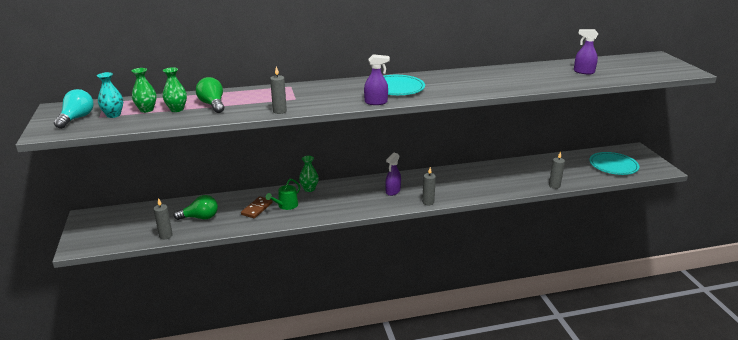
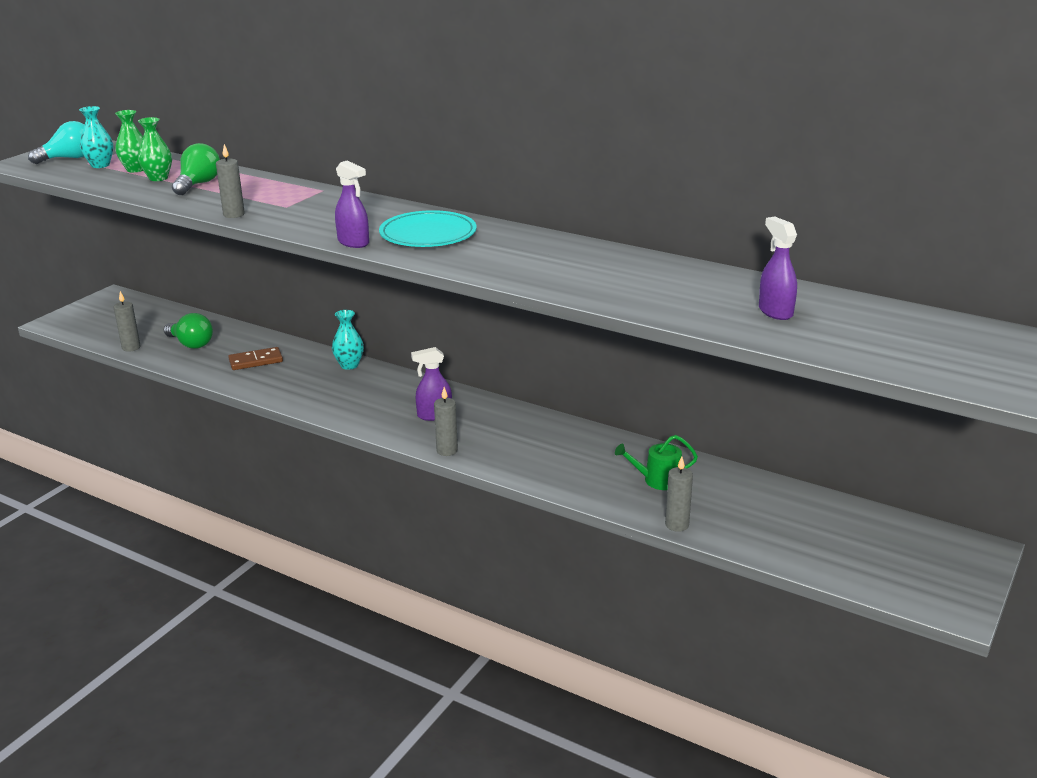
camera: 45 degrees right, 0 degrees up
(286, 205) = (289, 372): green watering can -> green watering can (657, 480)
(309, 189) = (349, 365): green vase -> turquoise vase
(613, 166) = (860, 551): turquoise plate -> none

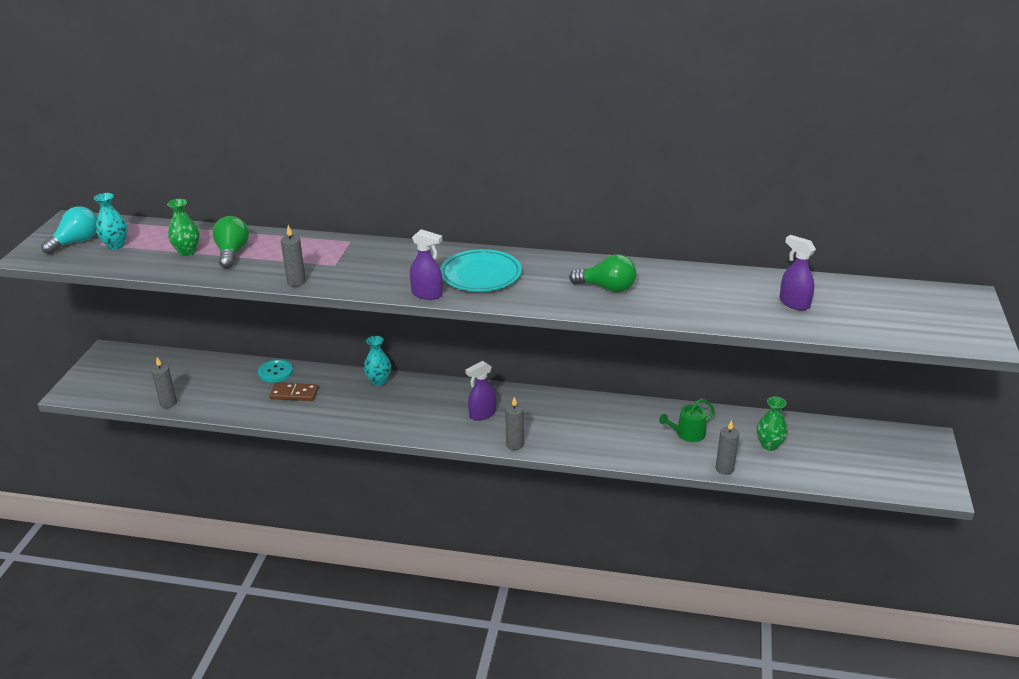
camera: 20 degrees left, 5 degrees up
(135, 169) = (155, 245): green vase -> green vase (769, 445)
(191, 344) = (222, 388): green light bulb -> green light bulb (607, 288)
(253, 339) = (275, 372): none -> turquoise button
(256, 361) = (294, 394): brown domino -> brown domino turned 45 degrees clockwise

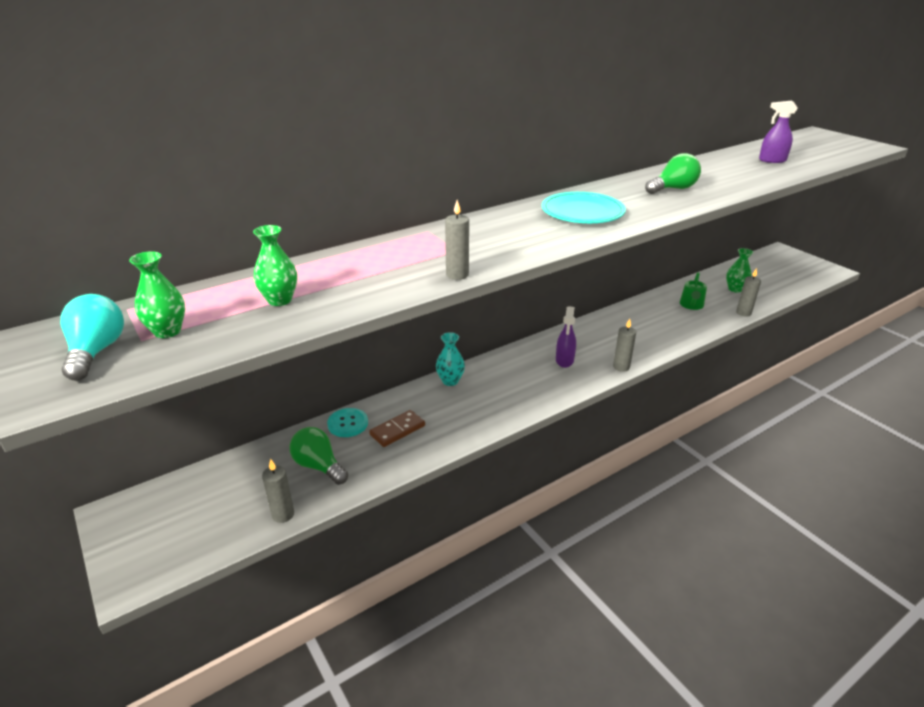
camera: 45 degrees left, 0 degrees up
(116, 245) = (167, 331): turquoise vase -> green vase
(232, 253) = (335, 281): green light bulb -> green light bulb (319, 466)
(427, 294) = (581, 238): purple spray bottle -> none

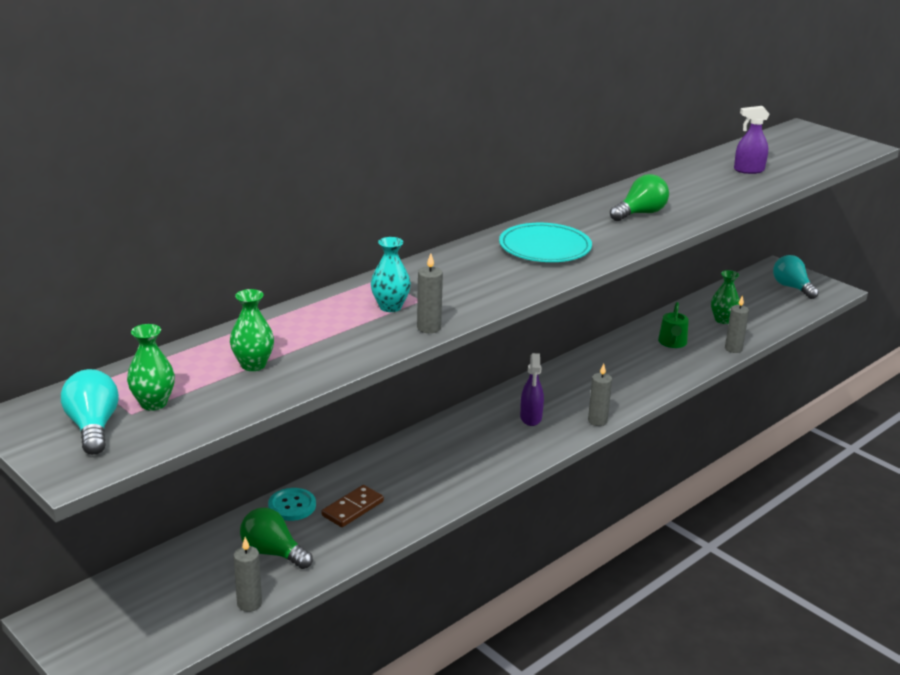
camera: 10 degrees left, 5 degrees down
(450, 381) = (400, 450): turquoise vase -> turquoise vase (390, 307)
(794, 266) = (792, 287): none -> turquoise light bulb

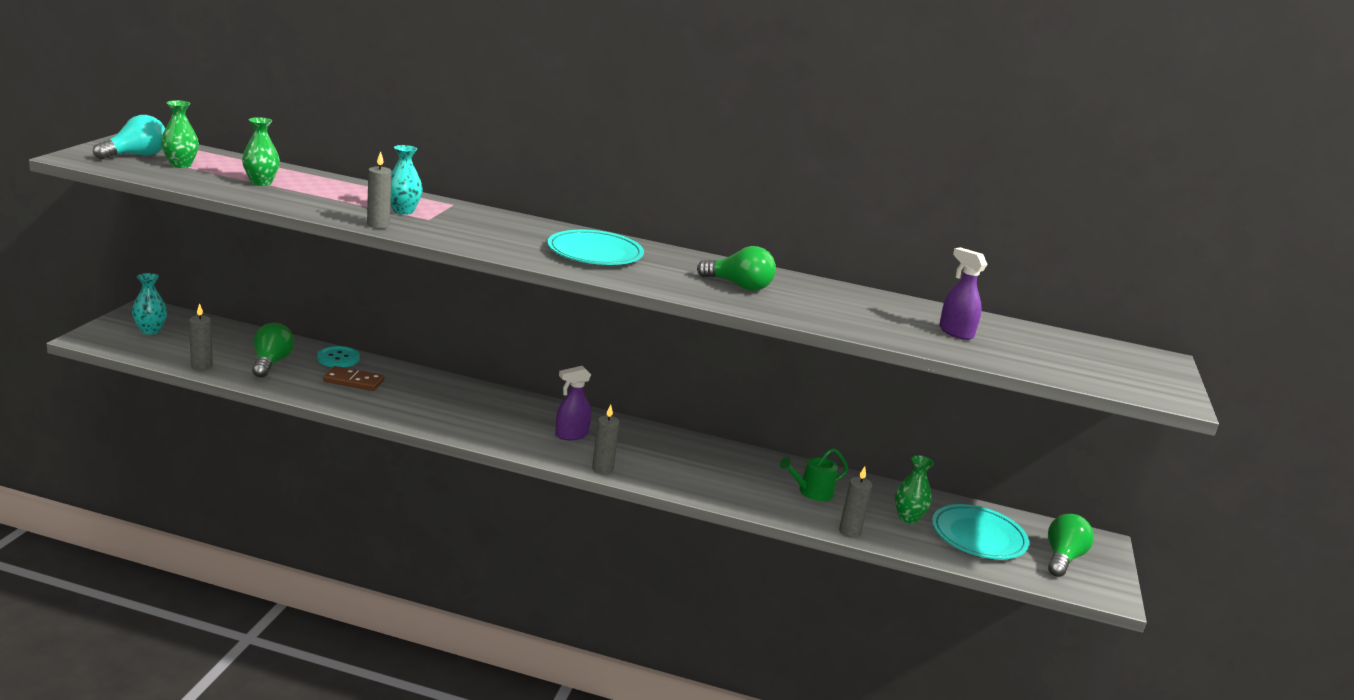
camera: 55 degrees right, 5 degrees down
(119, 626) = (150, 330): none -> turquoise vase
(756, 304) = (978, 536): none -> turquoise plate
(792, 287) = (1062, 558): turquoise light bulb -> green light bulb

